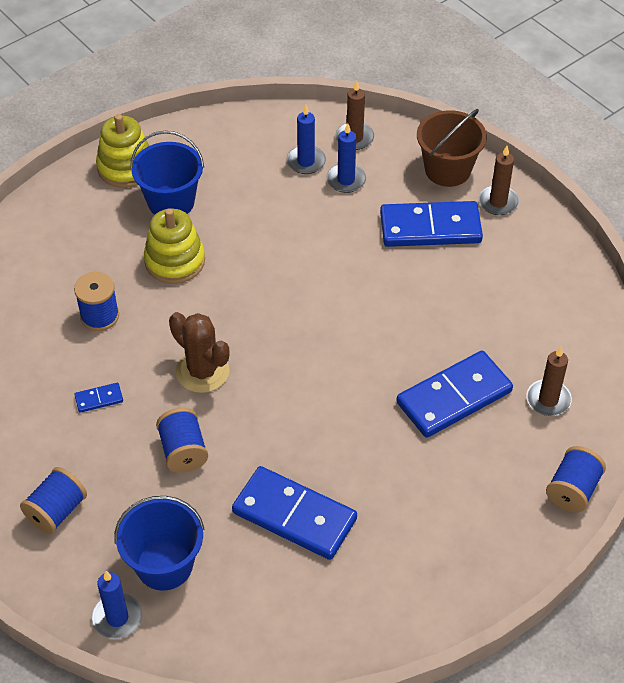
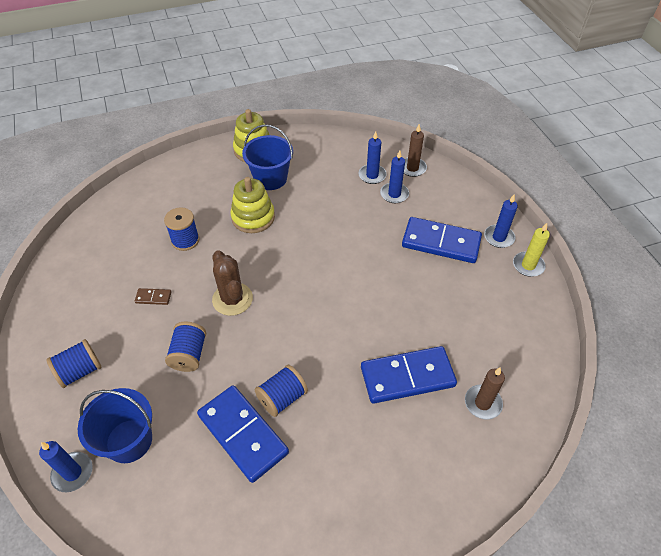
camera: 20 degrees right, 0 degrees up
(99, 399) = (153, 297): blue domino -> brown domino
(447, 170) = (470, 205): brown bucket -> none
(498, 202) = (499, 237): brown candle -> blue candle
(544, 228) = (528, 265): none -> yellow candle
(572, 490) = (475, 491): blue spool -> blue spool (282, 398)

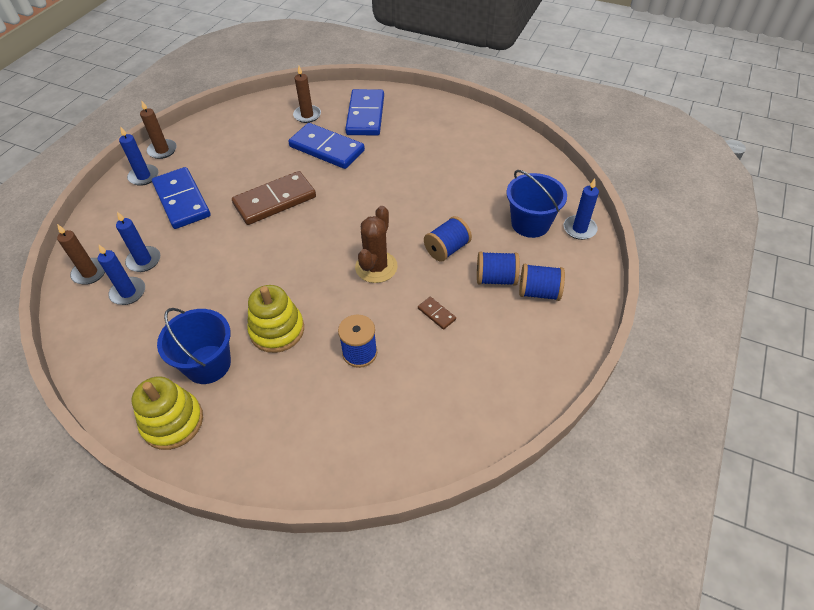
camera: 135 degrees left, 0 degrees up
(242, 434) = (455, 183): blue domino -> blue domino (365, 115)
(282, 398) = (411, 185): blue spool -> blue spool (495, 279)
(376, 293) = (275, 200): none -> brown domino
(528, 265) = (162, 150): yellow candle -> brown candle

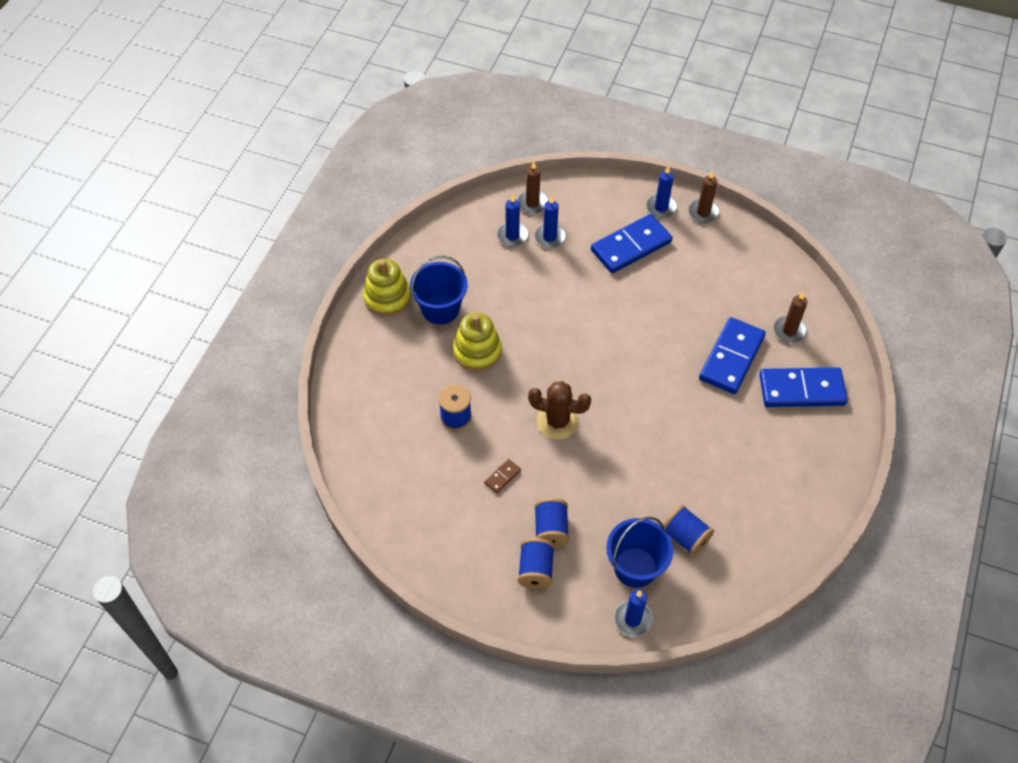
camera: 85 degrees right, 5 degrees up
(275, 200) = (641, 323): brown domino -> none
(447, 249) = (588, 484): blue spool -> blue spool (685, 537)

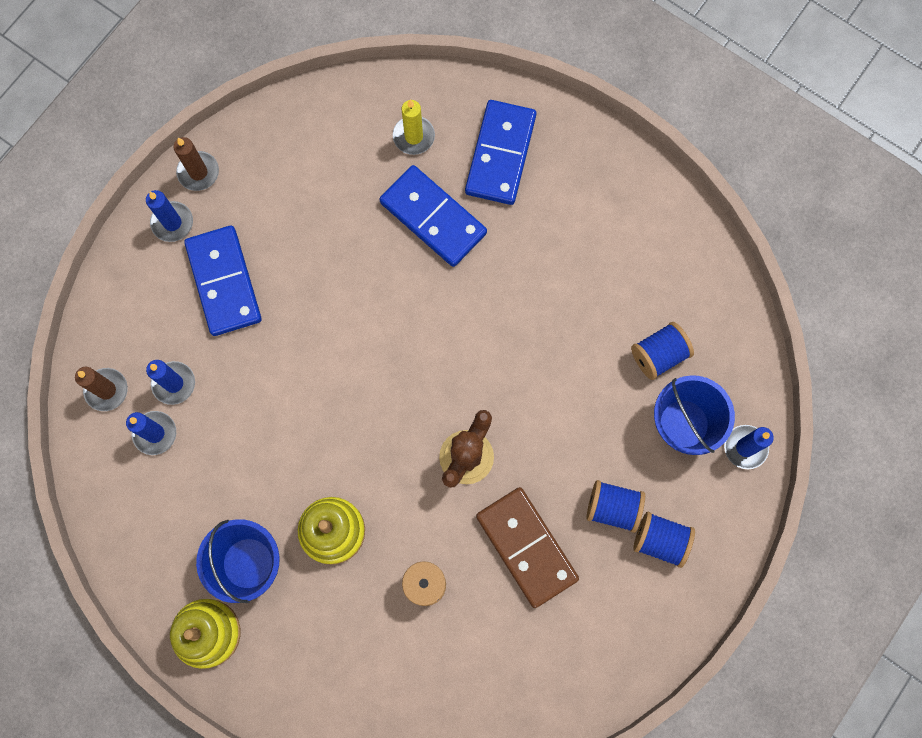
camera: 75 degrees left, 20 degrees up
(502, 477) = (527, 547): brown domino -> brown domino, size x2.38
(789, 330) = (413, 136): brown candle -> yellow candle

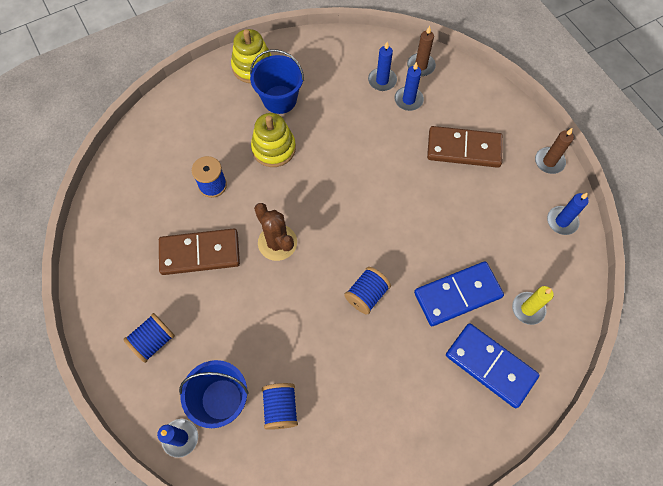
camera: 115 degrees right, 10 degrees down
(172, 222) = (518, 135): blue candle -> blue candle (562, 221)
(224, 282) = (464, 149): blue domino -> brown domino
(612, 508) = (193, 320): blue spool -> blue spool (366, 295)

